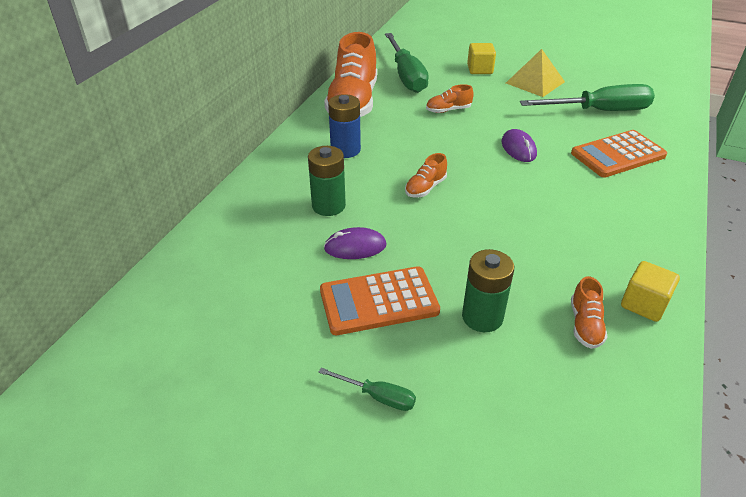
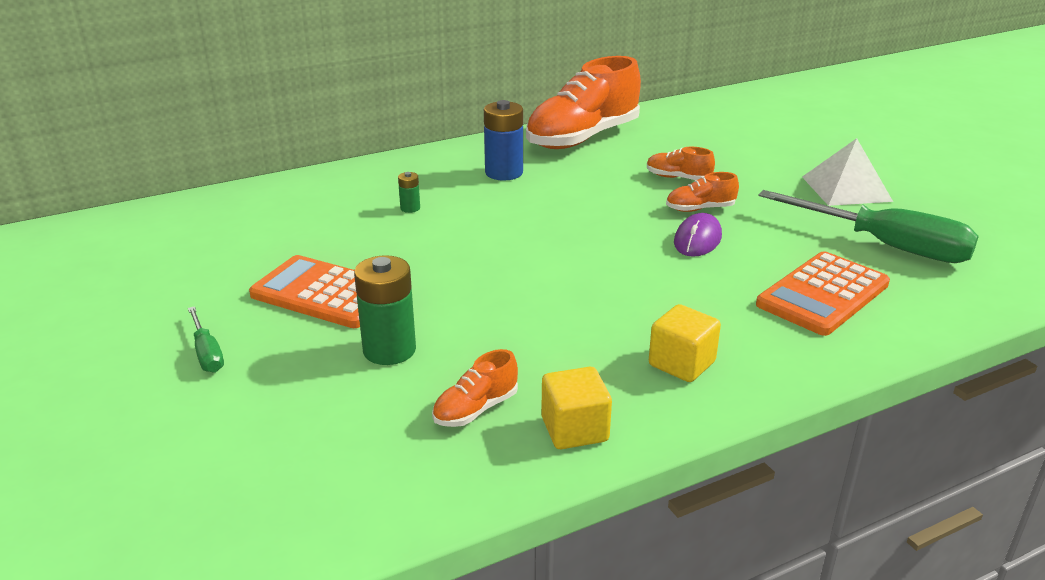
camera: 40 degrees right, 10 degrees down
(328, 206) = (410, 208): green battery -> green battery, size x0.48
(355, 247) = (377, 247): purple mouse -> none
(406, 76) = (686, 133): green screwdriver -> none
(425, 188) = (526, 231): orange shoe -> orange shoe (700, 209)
(480, 69) = (792, 154): yellow cube -> yellow cube (681, 364)
(535, 82) = (846, 189): yellow pyramid -> white pyramid
(618, 155) = (823, 294): orange calculator -> orange calculator turned 60 degrees counterclockwise

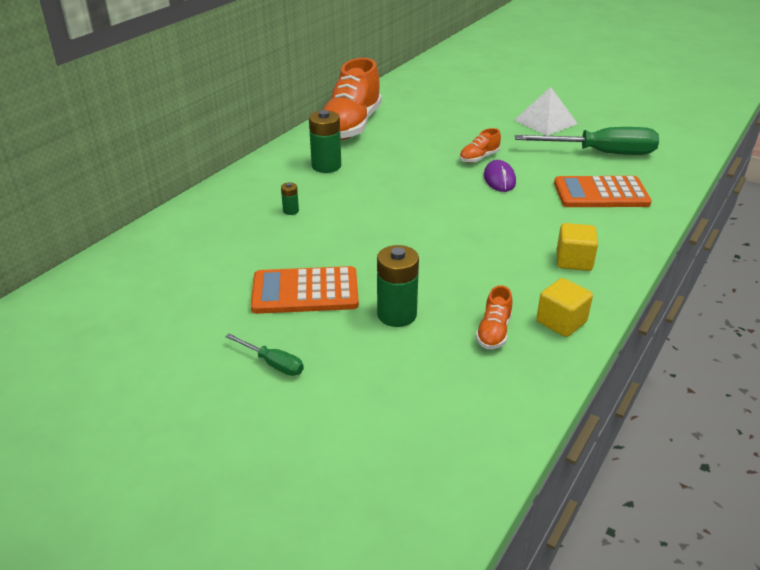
camera: 30 degrees left, 5 degrees up
(504, 173) = (326, 166): blue battery -> green battery
(678, 178) = (443, 140): orange shoe -> none
(823, 294) = (601, 193): orange calculator -> orange calculator turned 75 degrees clockwise

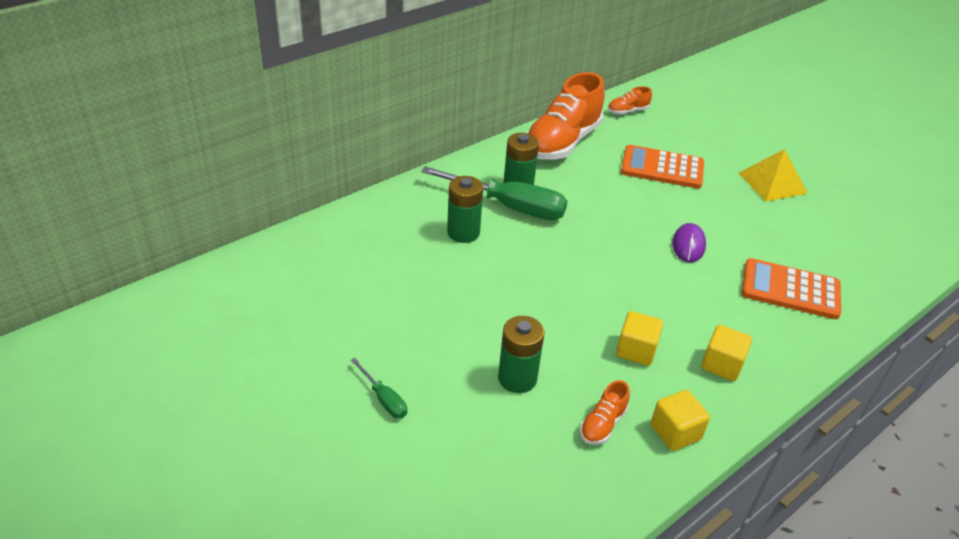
camera: 15 degrees right, 5 degrees up
(291, 211) = (463, 232): green battery -> green battery, size x2.07
(305, 291) = (442, 329): orange calculator -> orange calculator (662, 168)
(479, 158) = (678, 213): orange shoe -> orange shoe (627, 111)
(494, 267) = (636, 350): none -> yellow cube
(545, 122) = (772, 183): white pyramid -> yellow pyramid
(601, 153) = (816, 238): green screwdriver -> green screwdriver (509, 206)

